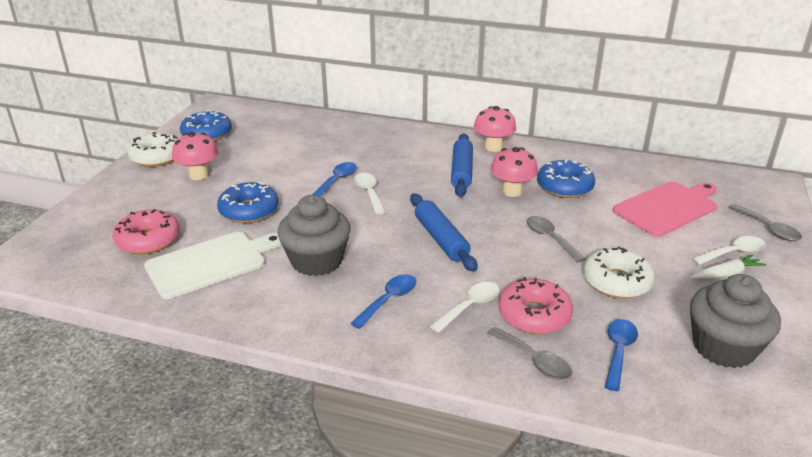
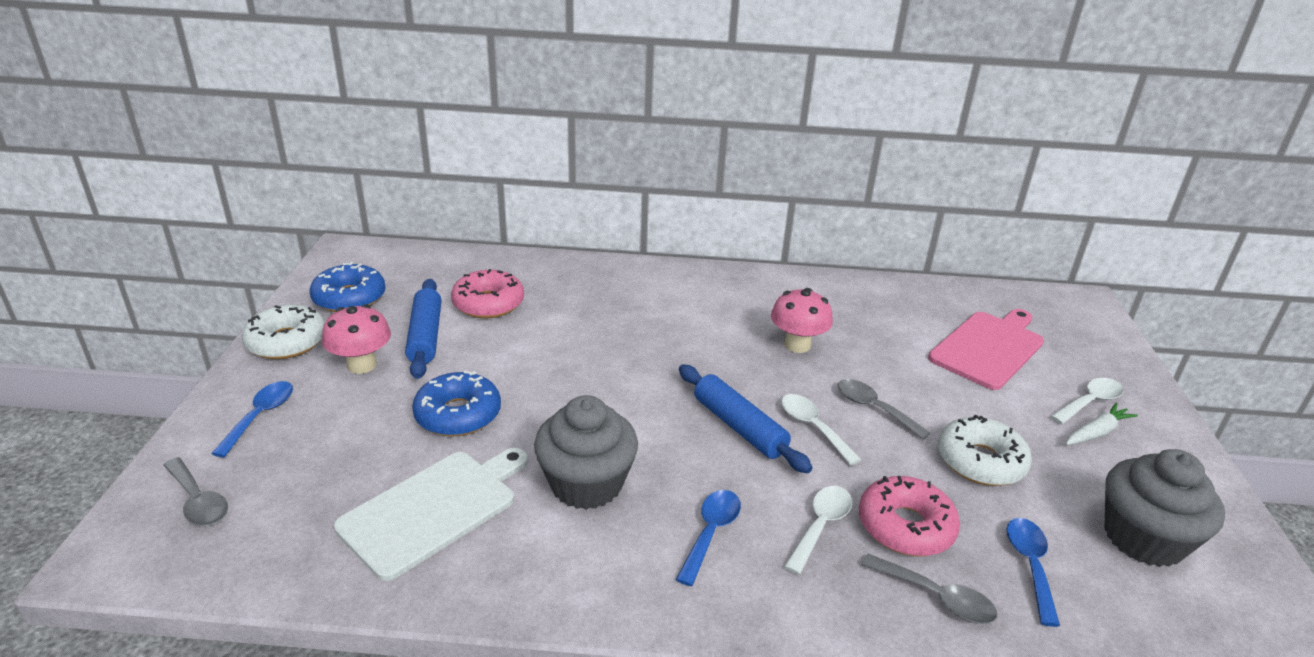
camera: 15 degrees left, 0 degrees up
(148, 240) = (323, 482): pink donut -> pink donut (488, 303)
(337, 181) = (564, 353): blue spoon -> blue spoon (260, 416)
(369, 193) = (615, 367): white spoon -> white spoon (813, 427)
(461, 171) = (722, 322): blue rolling pin -> blue rolling pin (425, 336)
(493, 147) = (746, 283): pink mushroom -> none
(564, 187) = (857, 331): blue donut -> none
(768, 228) = (1110, 363): grey spoon -> grey spoon (198, 501)

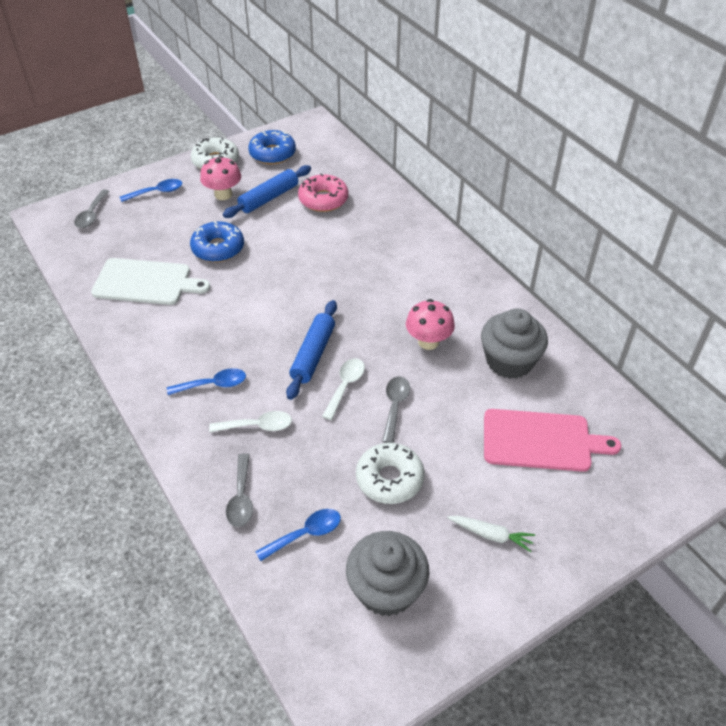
camera: 55 degrees right, 15 degrees up
(586, 483) = (209, 321): grey cupcake -> grey cupcake (509, 361)
(905, 526) = (290, 463): pink donut -> none
(1089, 402) = (529, 521): white spoon -> none

